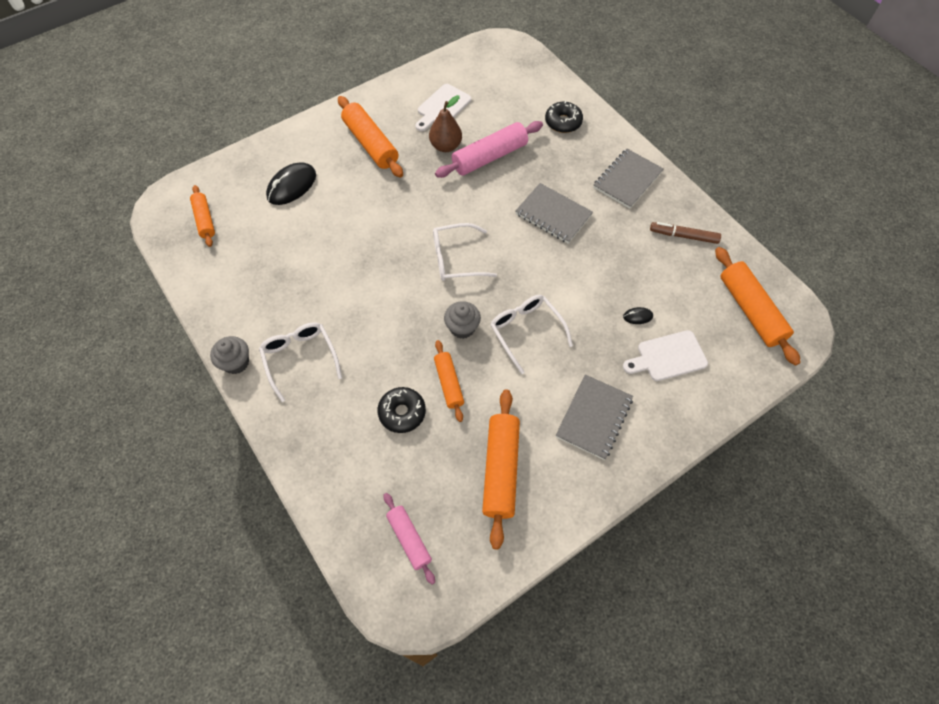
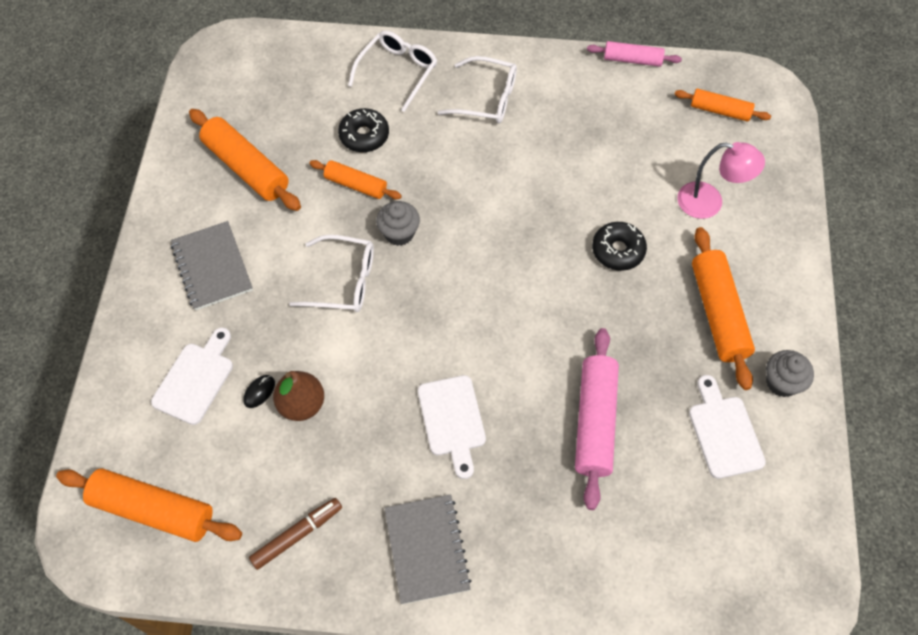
camera: 130 degrees right, 0 degrees up
(236, 362) = (525, 56): grey cupcake -> grey cupcake (782, 382)
(292, 186) = (709, 203): black mouse -> pink lamp
(371, 144) = (718, 313): orange rolling pin -> orange rolling pin turned 75 degrees clockwise
(409, 539) = (262, 77): pink rolling pin -> pink rolling pin (632, 60)
(446, 146) = (651, 387): brown pear -> brown pear (302, 404)
(456, 259) = (481, 284): white glasses -> white glasses (397, 72)
(553, 215) = (452, 420): grey notebook -> white cutting board
(563, 122) = (583, 558): black donut -> black donut (618, 251)

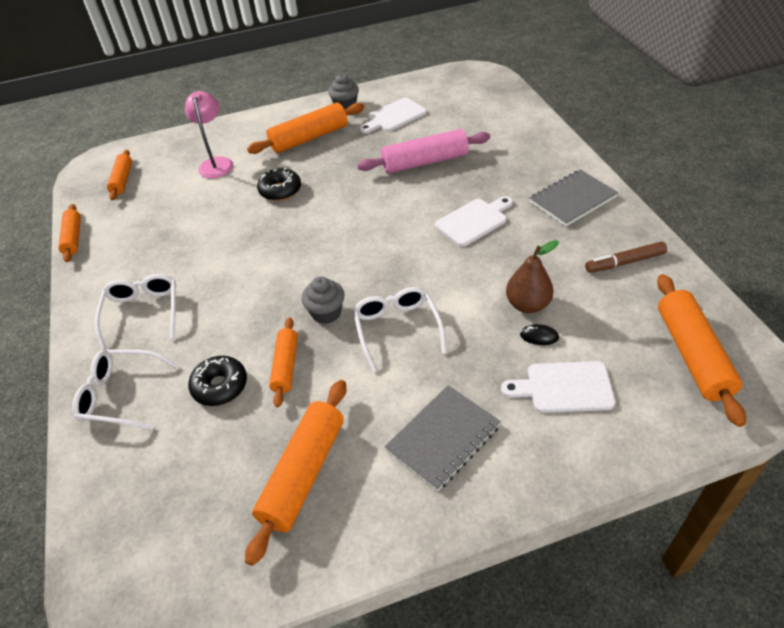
camera: 110 degrees left, 15 degrees down
(296, 535) = (625, 262): brown marker -> brown marker turned 45 degrees counterclockwise
(632, 60) = (73, 238): pink rolling pin -> orange rolling pin

